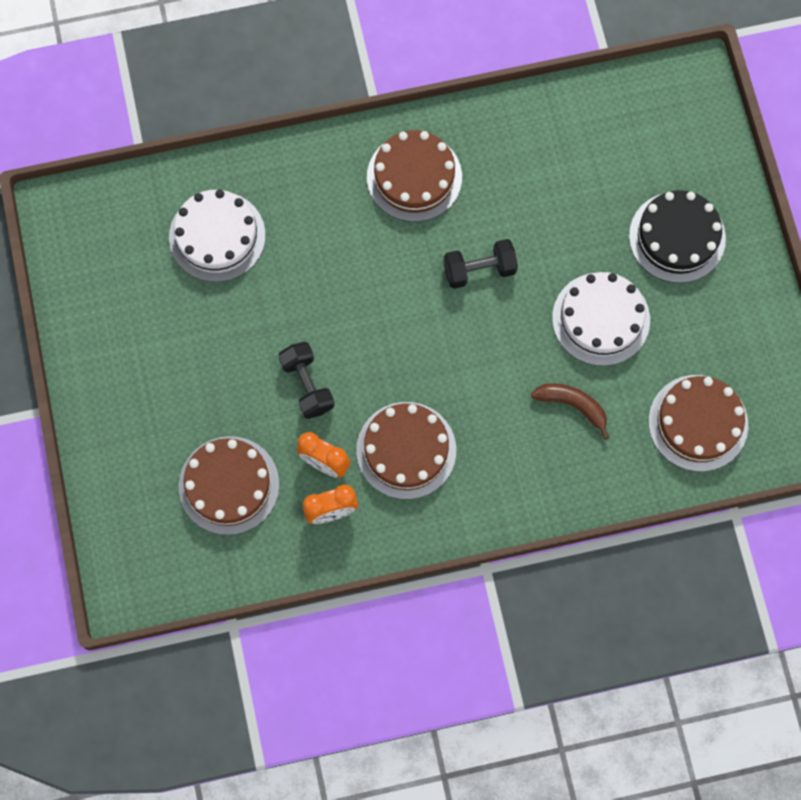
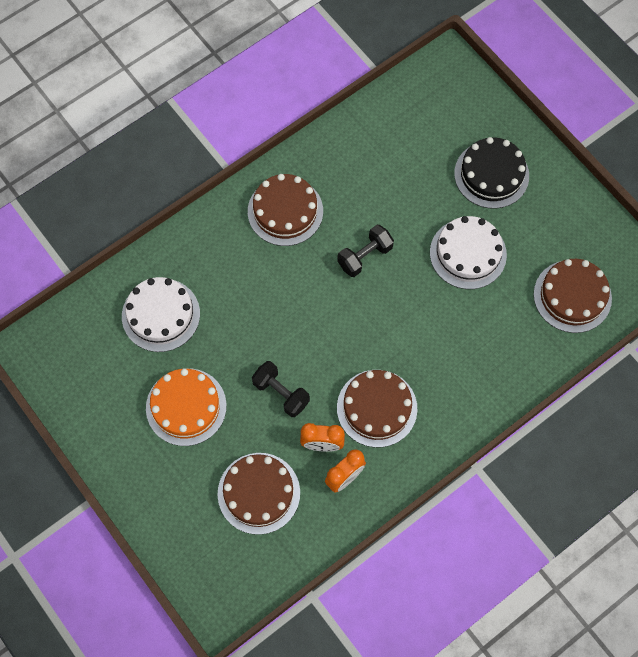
camera: 25 degrees left, 5 degrees down
(195, 353) = (186, 407): none -> orange cake
(572, 405) = (479, 323): brown banana -> none

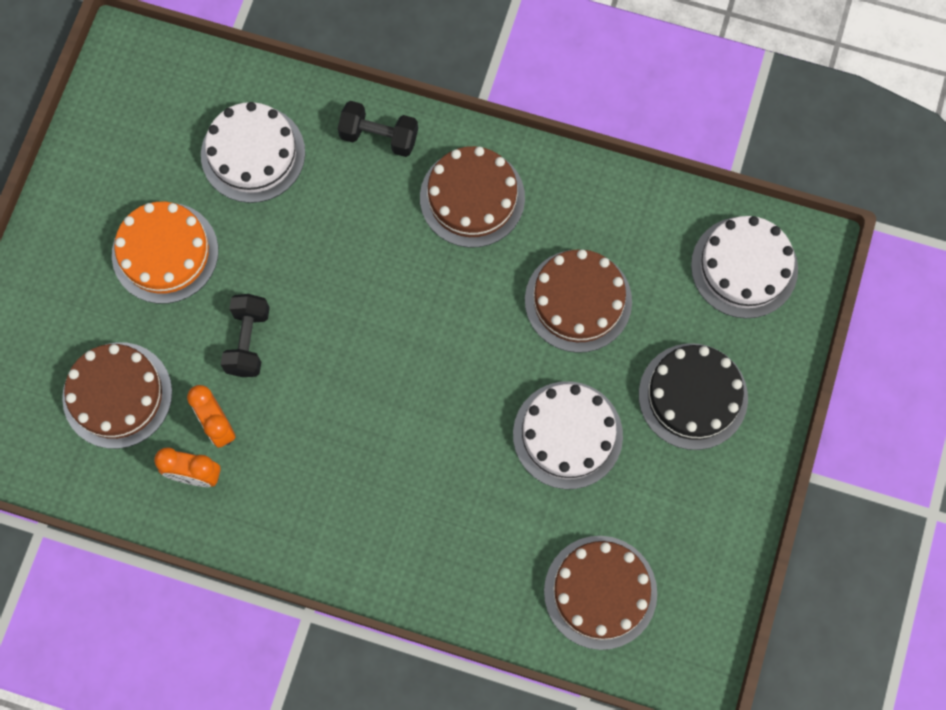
camera: 55 degrees right, 5 degrees up
(365, 256) = (479, 321): black dumbbell -> black dumbbell (379, 137)
(377, 408) = (301, 456): brown cake -> brown cake (578, 300)
(435, 99) = (744, 267): none -> white cake

